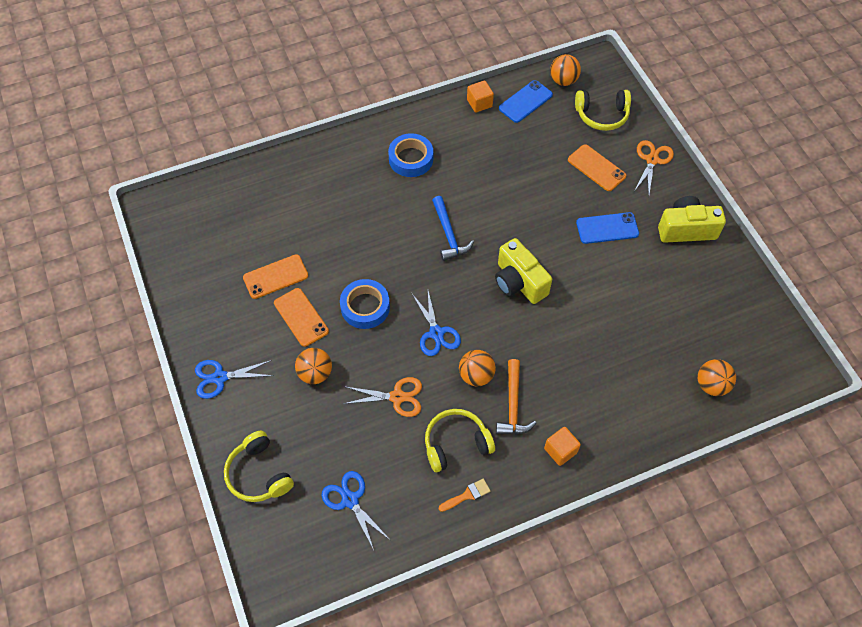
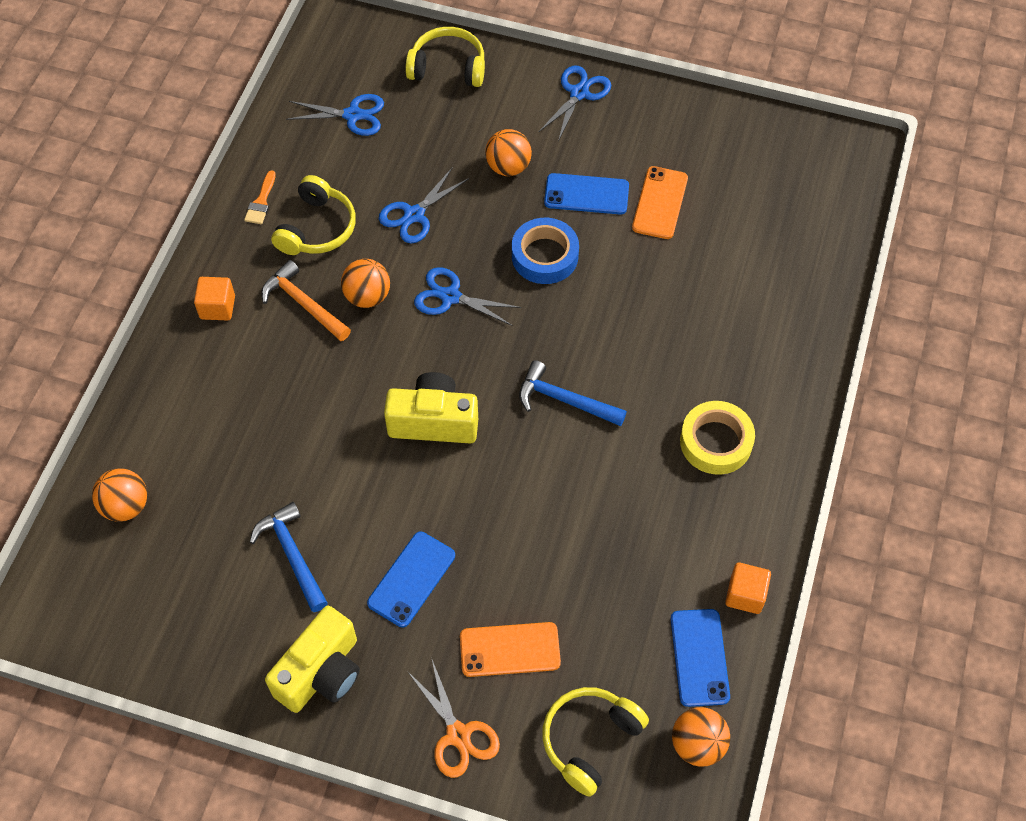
camera: 130 degrees right, 0 degrees up
(301, 317) = (586, 194): orange phone -> blue phone
(397, 397) = (414, 215): orange scissors -> blue scissors
(411, 159) = (716, 442): blue tape -> yellow tape
(650, 286) = (292, 555): none -> blue hammer

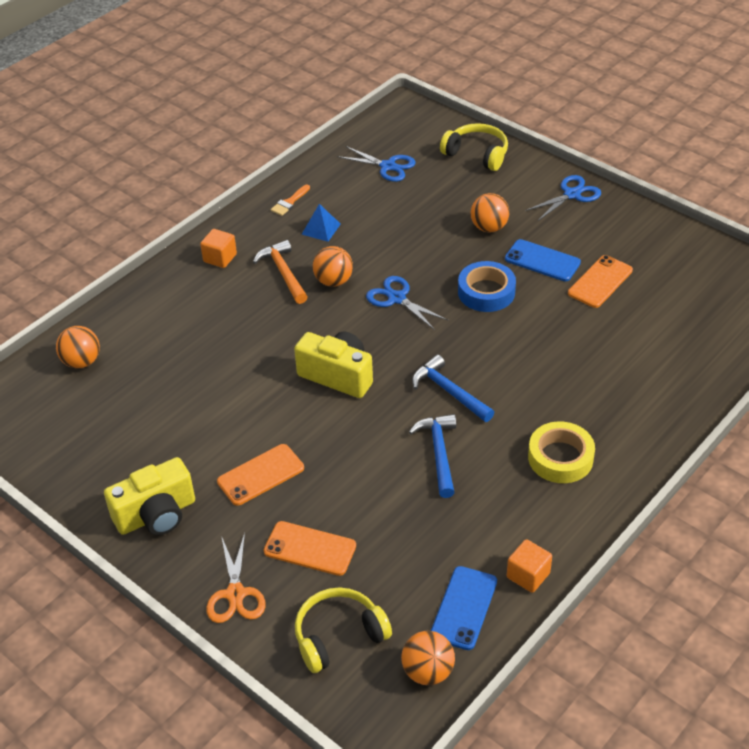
camera: 25 degrees right, 15 degrees down
(292, 555) = (181, 430): blue hammer -> blue hammer (439, 453)
(317, 228) = (321, 229): yellow headphones -> blue pyramid
(411, 579) = (260, 475): blue phone -> orange phone
(414, 215) = (398, 239): blue scissors -> none

